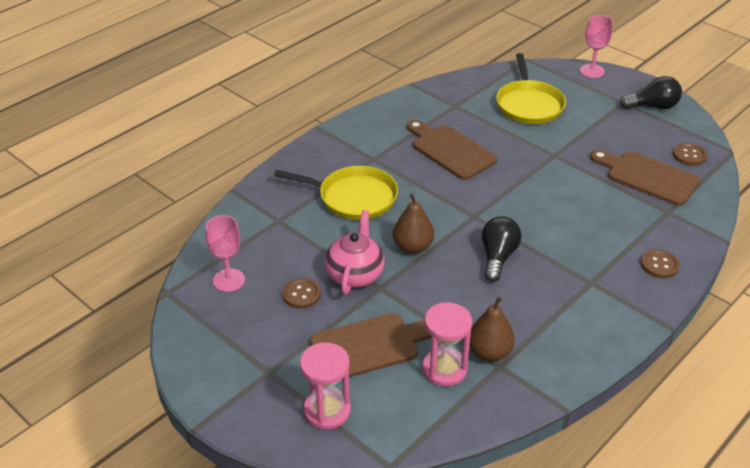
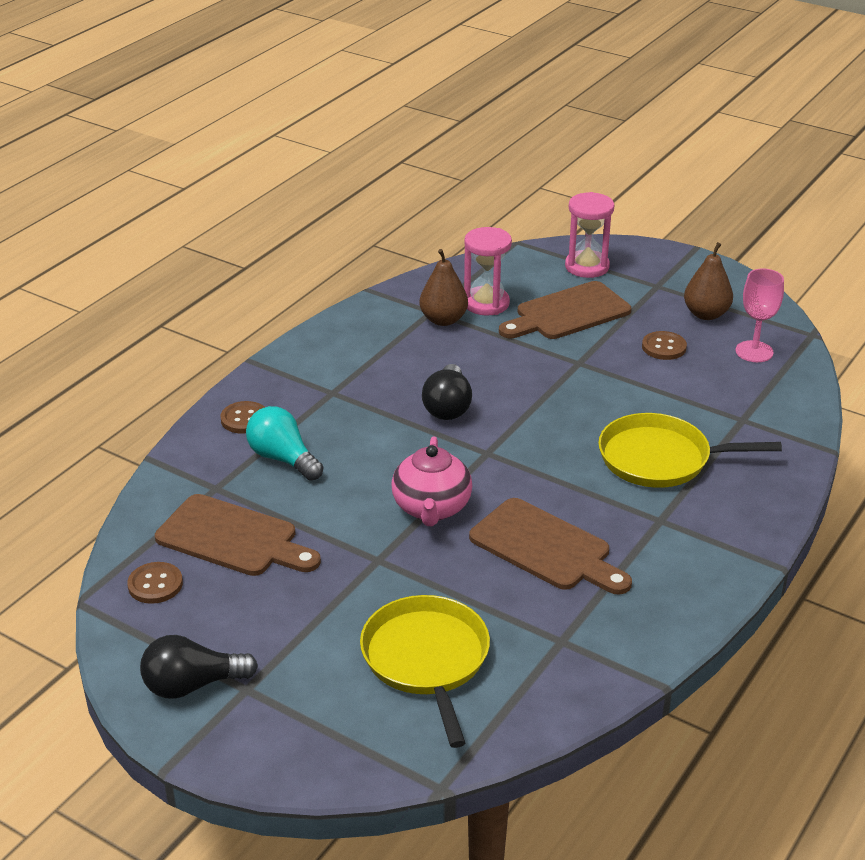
camera: 170 degrees right, 5 degrees down
(355, 274) = (613, 371): pink teapot -> pink teapot (431, 508)
(412, 247) = (556, 407): brown pear -> brown pear (706, 314)
(592, 71) = (300, 769): pink goblet -> none
(623, 228) = (283, 459): none -> turquoise light bulb

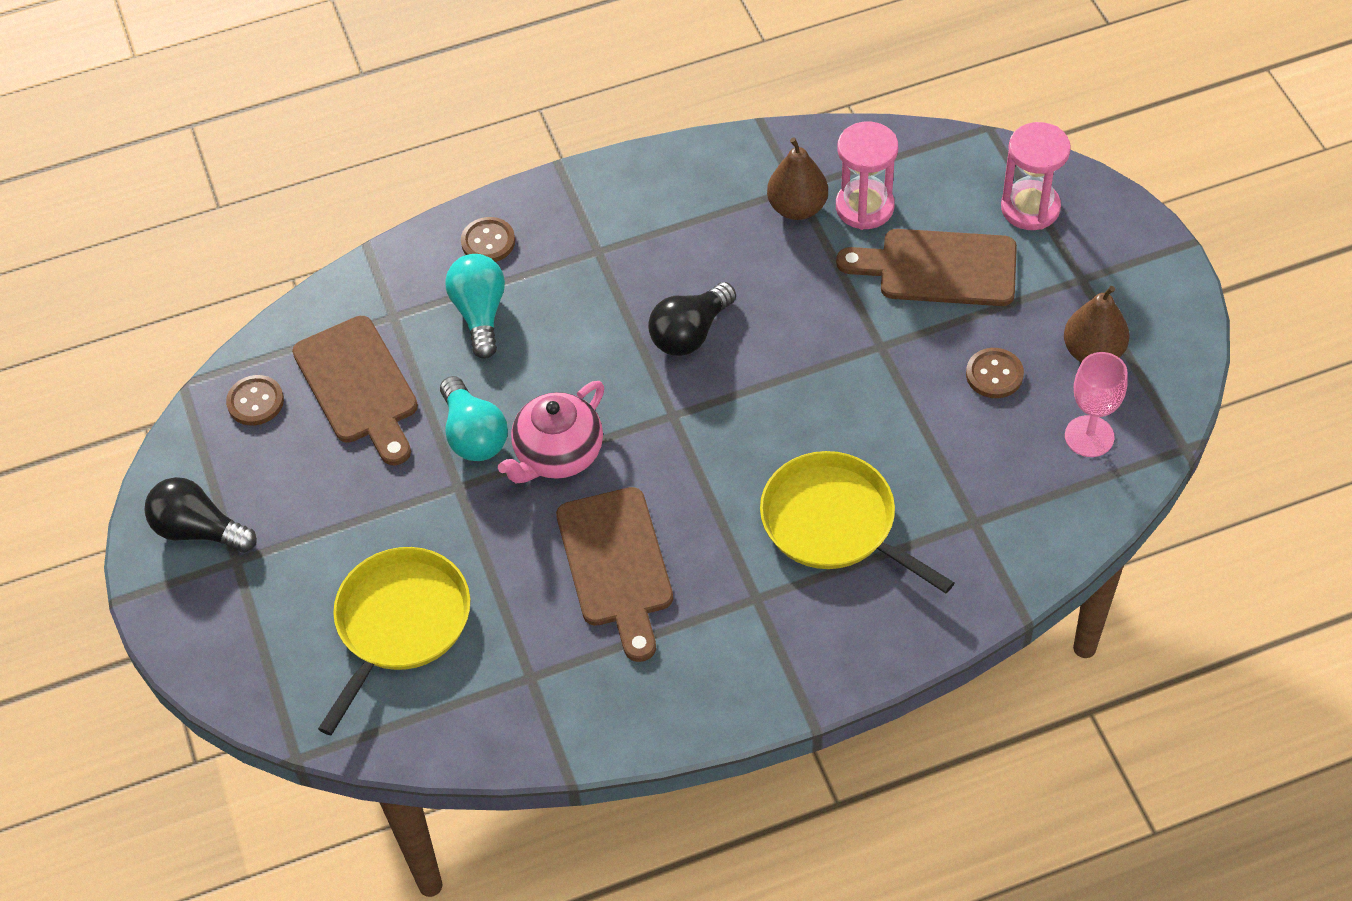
camera: 40 degrees right, 20 degrees up
(355, 525) = (473, 434): none -> turquoise light bulb

